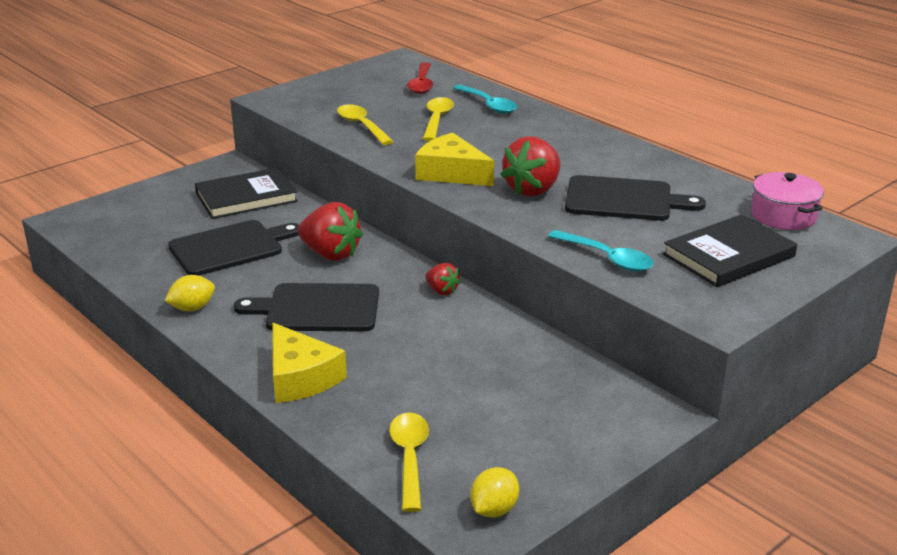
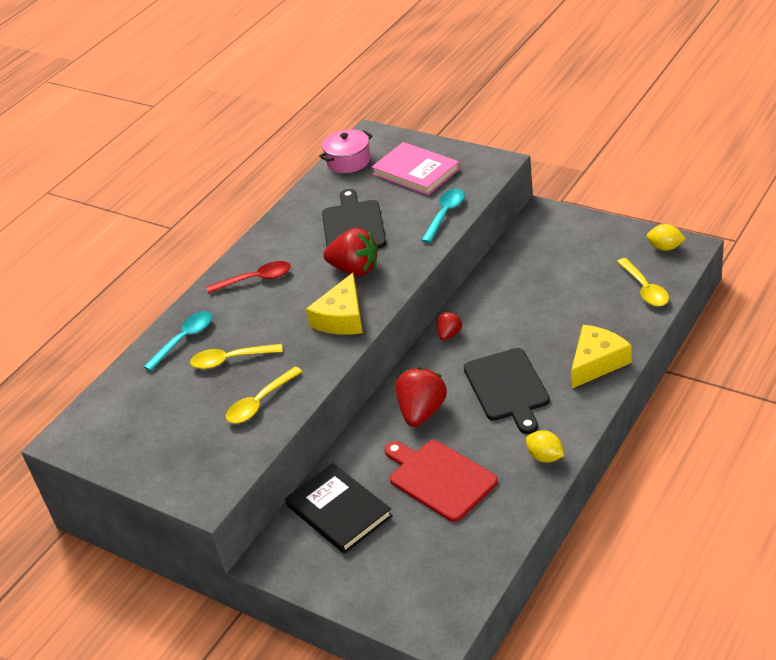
camera: 100 degrees left, 10 degrees up
(230, 247) = (439, 478): black cutting board -> red cutting board
(409, 458) = (645, 289): yellow spoon -> yellow spoon turned 90 degrees counterclockwise
(421, 84) = (138, 399): red spoon -> red spoon (256, 279)
(729, 255) = (416, 172): black book -> pink book

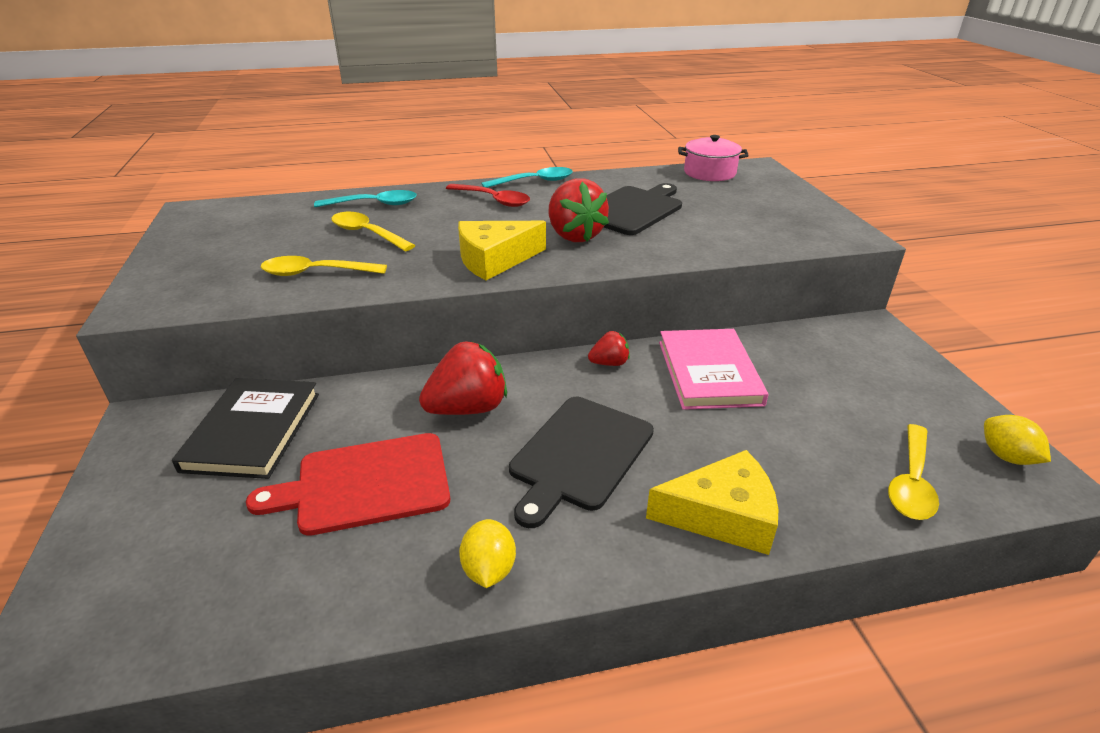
camera: 40 degrees right, 5 degrees down
(416, 172) = (757, 204): pink book -> pink book (709, 372)
(439, 478) = (365, 484): red cutting board -> red cutting board turned 105 degrees counterclockwise
(445, 214) = (730, 244): turquoise spoon -> turquoise spoon (534, 182)

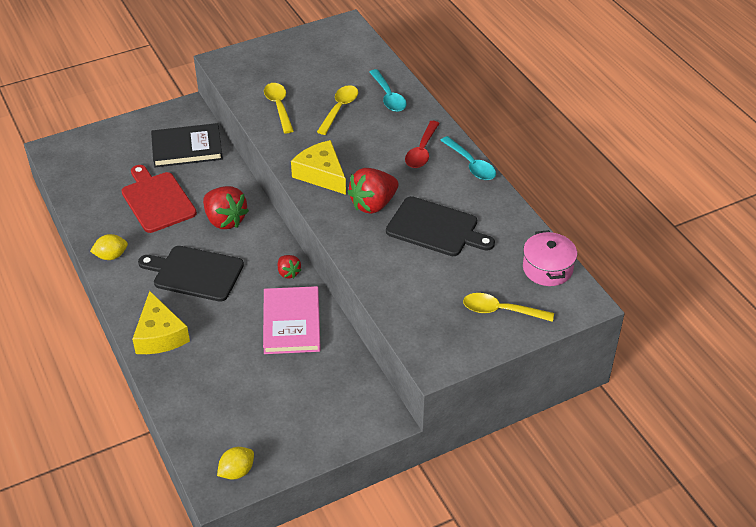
camera: 75 degrees right, 10 degrees up
(709, 372) = (292, 323): pink book -> pink book turned 75 degrees counterclockwise
(911, 482) = (202, 419): yellow spoon -> yellow spoon (501, 311)

